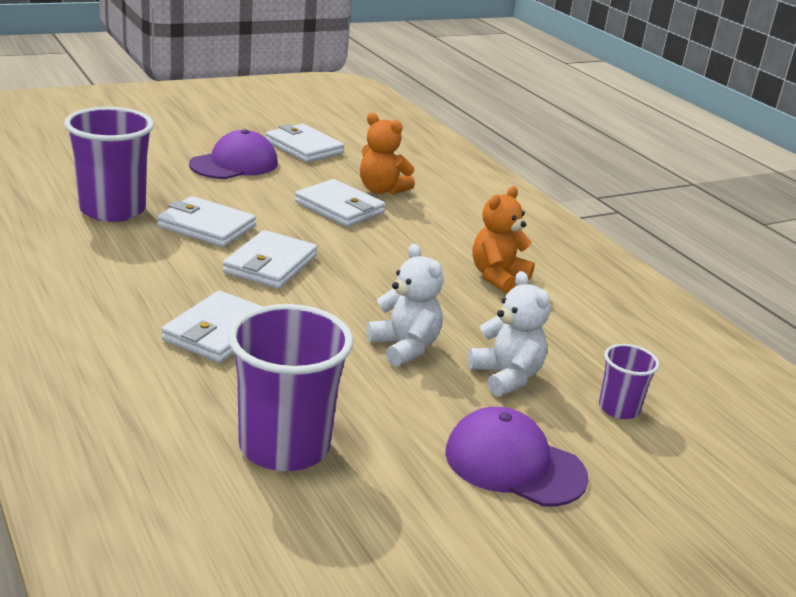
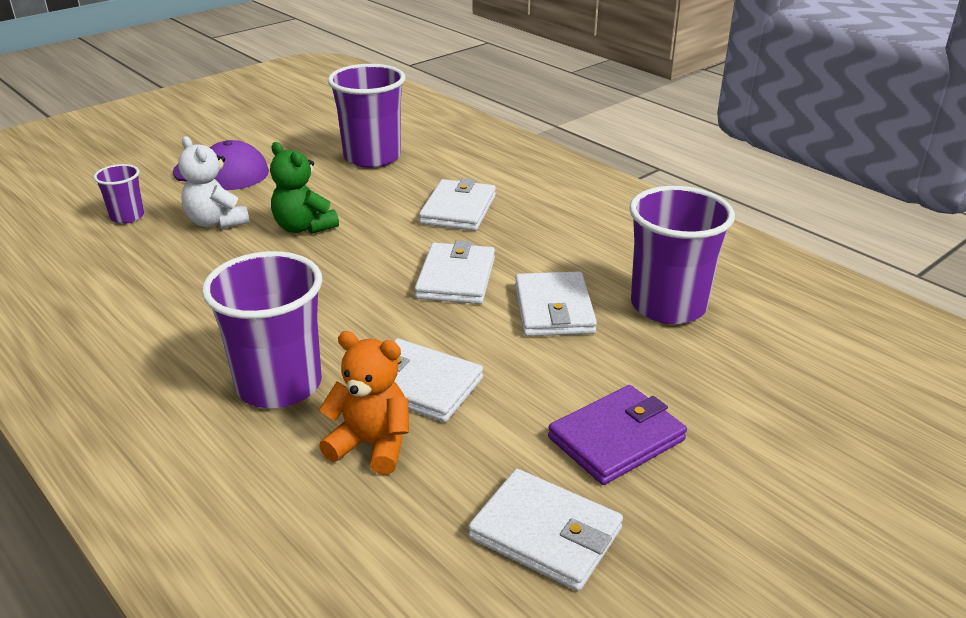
camera: 170 degrees right, 5 degrees up
(206, 226) = (553, 309): white wallet -> white wallet turned 75 degrees clockwise
(234, 164) = (616, 439): purple cap -> purple wallet
(404, 347) = (304, 227): white teddy bear -> green teddy bear
(437, 227) = (279, 385): none -> purple cup
(497, 277) = (206, 320): orange teddy bear -> none

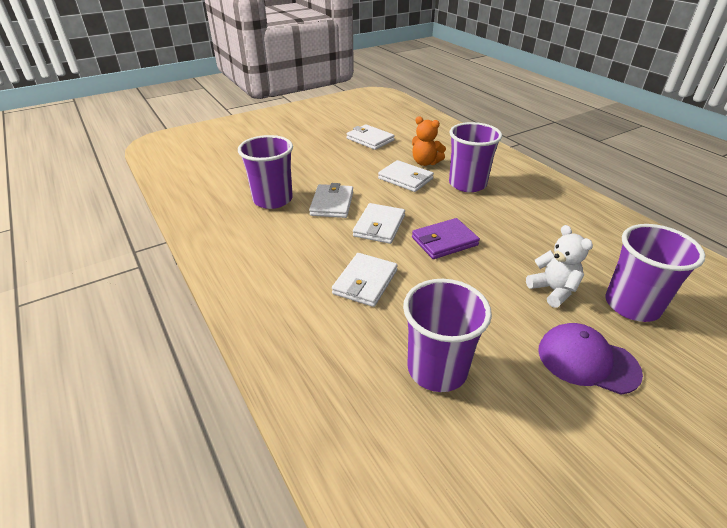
camera: 170 degrees left, 5 degrees up
(127, 217) = (632, 305): purple cup -> purple cup, size x1.95
(304, 227) = (482, 277): green teddy bear -> none
(616, 439) = (334, 157): purple wallet -> purple wallet (444, 241)

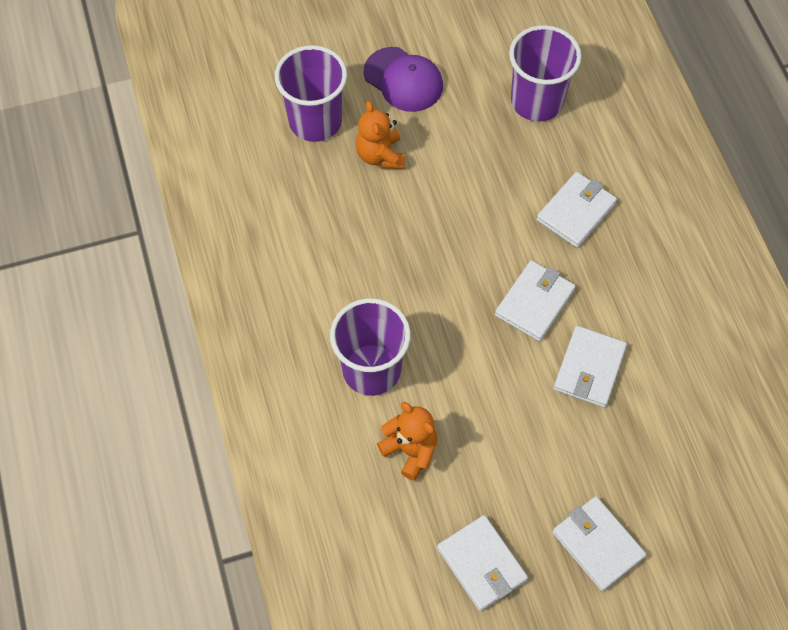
camera: 165 degrees left, 25 degrees up
(273, 199) = (676, 400): purple cup -> none
(405, 179) = (461, 408): white wallet -> white wallet (598, 544)
(444, 241) = (461, 254): purple wallet -> none
(553, 290) = (380, 155): white teddy bear -> orange teddy bear

